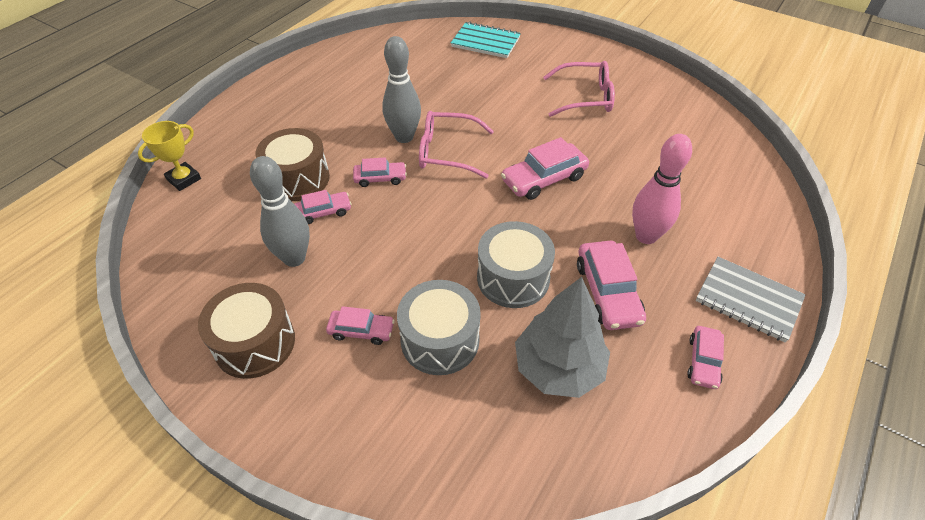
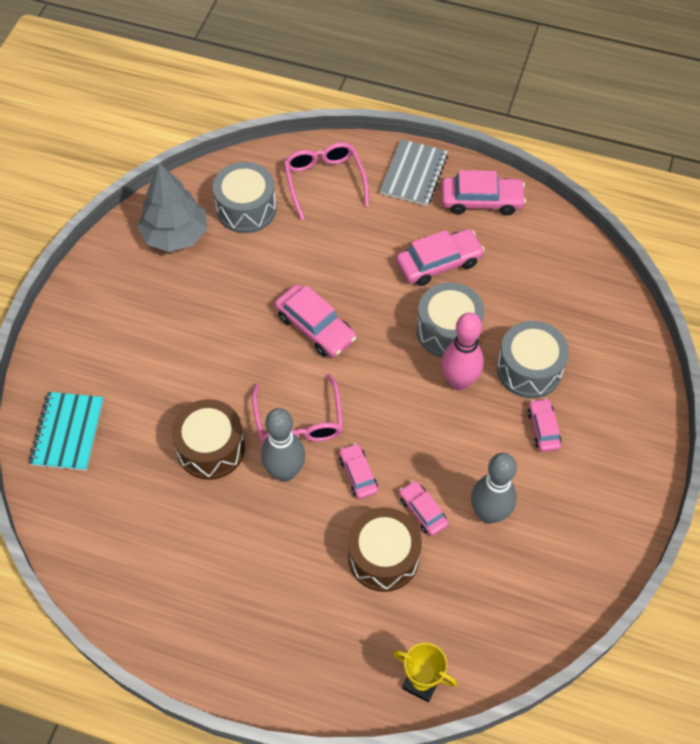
camera: 105 degrees left, 10 degrees up
(255, 343) = (587, 506): brown drum -> brown drum (211, 448)
(558, 368) = (522, 286): grey tree -> grey tree (175, 235)
(585, 97) = (169, 308): pink glasses -> pink glasses (324, 181)
(646, 236) = (366, 241): pink bowling pin -> pink bowling pin (459, 381)
(696, 156) = (246, 209): none -> grey drum
(703, 361) = (481, 201): pink car -> pink car, size x1.66

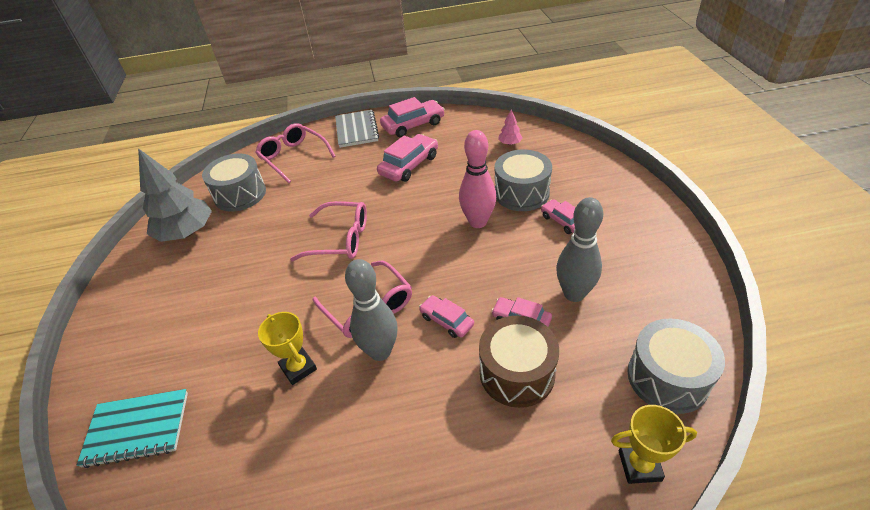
camera: 25 degrees left, 15 degrees down
(67, 432) = (137, 429): turquoise notebook -> turquoise notebook turned 75 degrees counterclockwise
(211, 448) = (298, 368): brown drum -> yellow trophy
(315, 327) = (341, 239): pink car -> pink glasses
(448, 330) = (445, 197): grey drum -> grey drum (667, 378)
(569, 291) = (510, 143): none -> pink tree

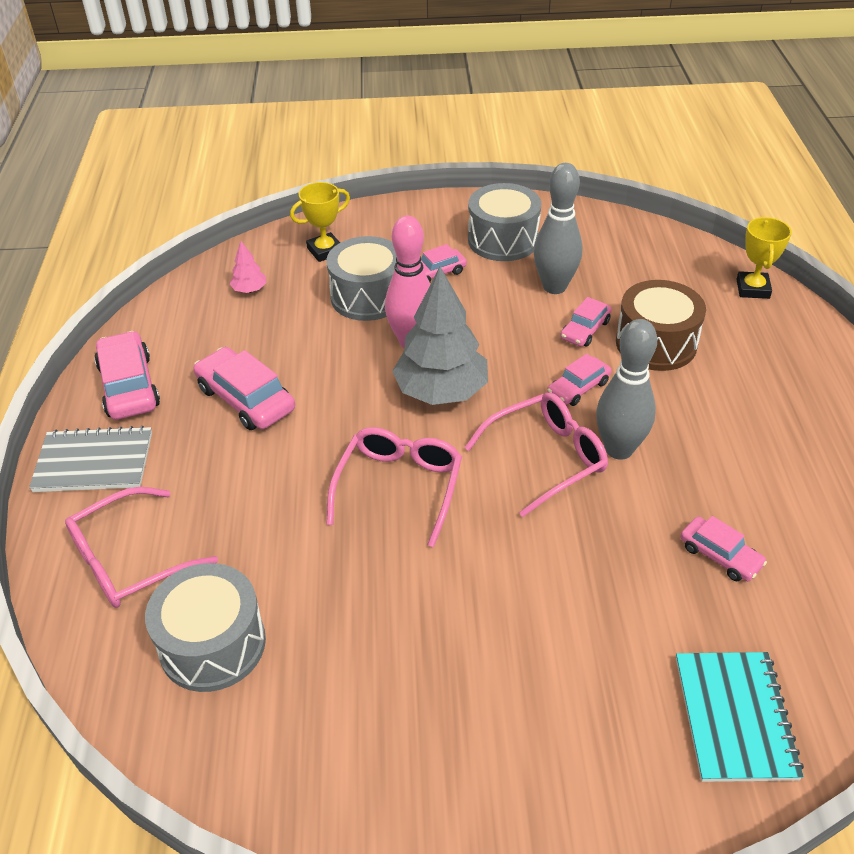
camera: 85 degrees left, 0 degrees up
(186, 233) = (300, 728): grey tree -> grey tree (441, 391)
(271, 423) = (720, 555): none -> pink car
(298, 368) = (639, 531): yellow trophy -> yellow trophy (325, 251)
(667, 378) = (665, 254): grey drum -> grey drum (503, 240)

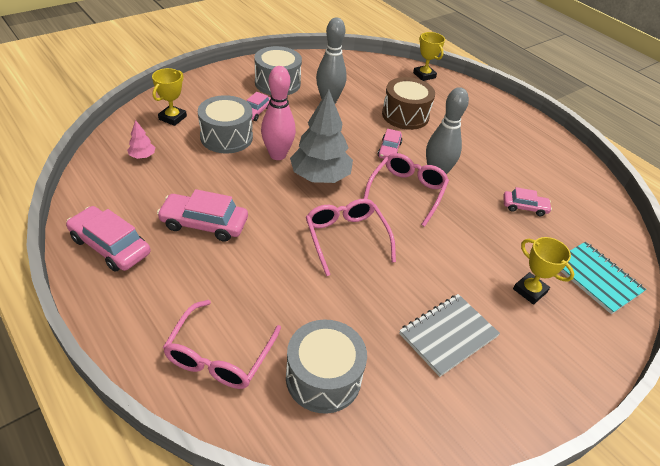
camera: 40 degrees left, 0 degrees up
(94, 462) = (131, 305): grey notebook -> grey notebook (448, 335)
(585, 330) = (365, 119): pink car -> none
(598, 679) = (530, 290): none -> yellow trophy

